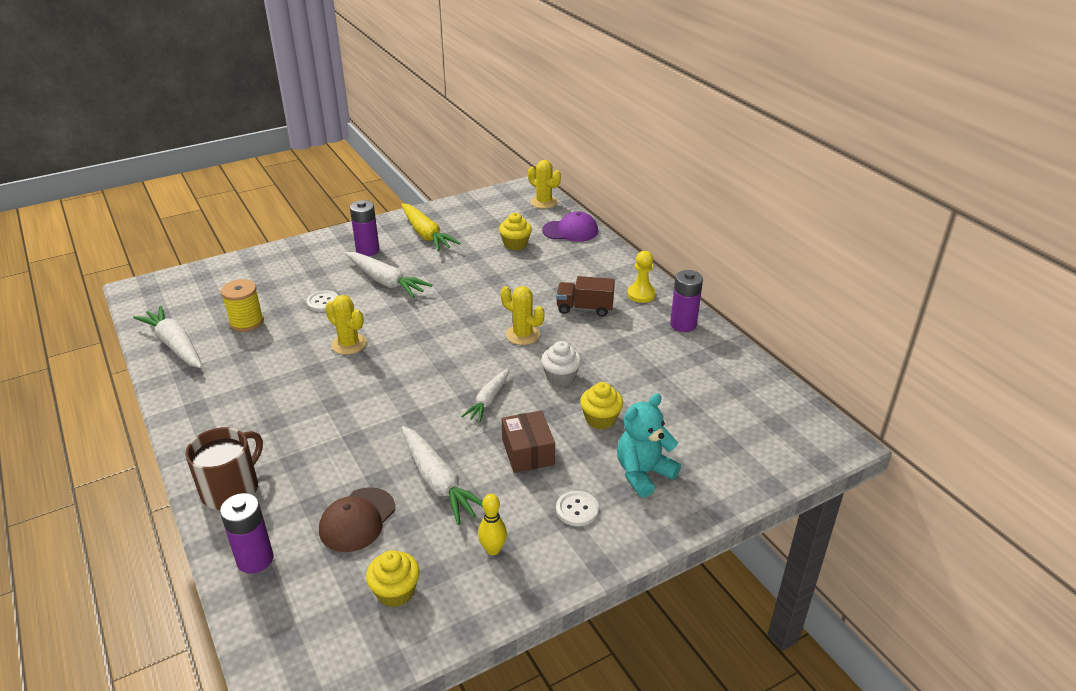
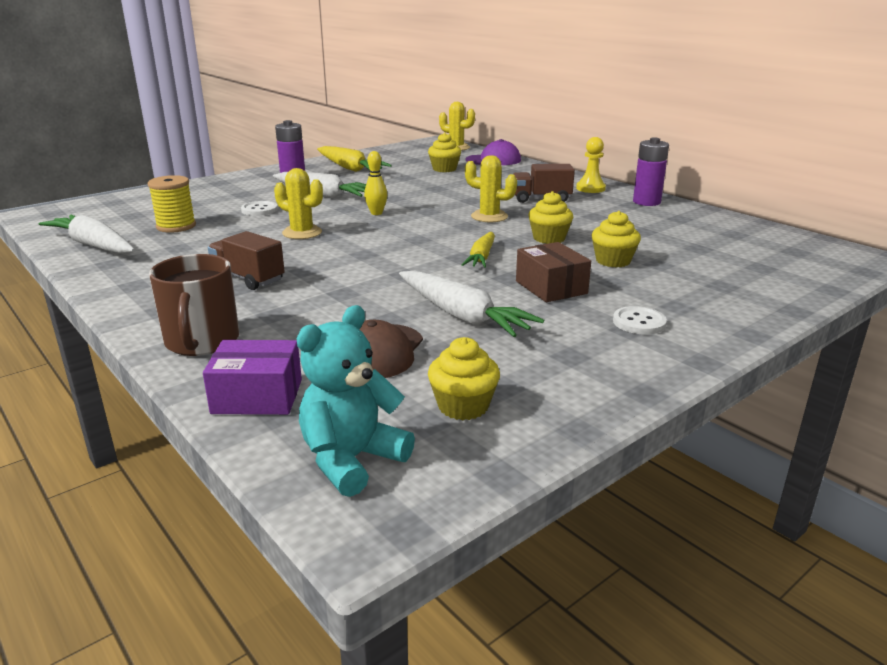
camera: 10 degrees left, 10 degrees down
(231, 489) = (202, 341): brown mug -> brown mug turned 150 degrees clockwise
(255, 559) = (257, 396): purple battery -> purple box
(286, 409) = (248, 278): none -> brown truck
(488, 400) = (481, 257): white carrot -> yellow carrot
(493, 549) = (563, 360): yellow bowling pin -> yellow bowling pin (376, 213)
(560, 377) = (549, 238): white cupcake -> yellow cupcake
(643, 473) = (690, 292): turquoise teddy bear -> turquoise teddy bear (352, 460)

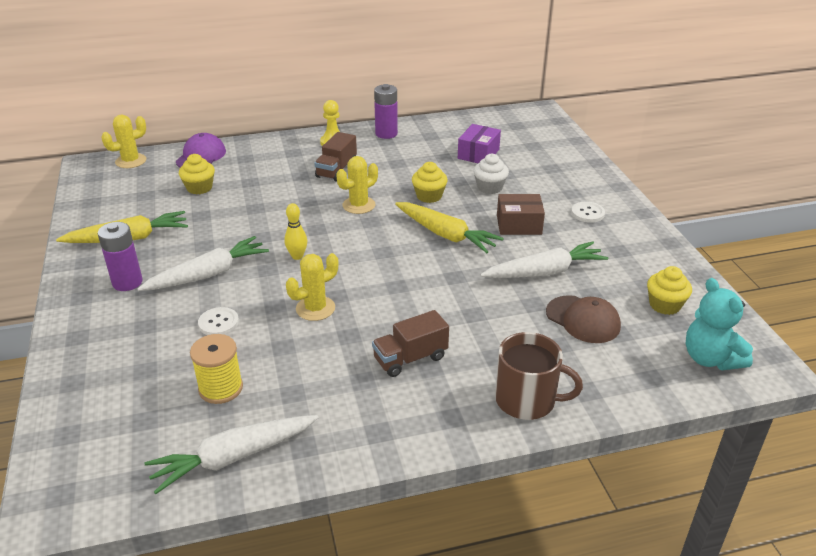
camera: 65 degrees left, 10 degrees up
(257, 396) = (625, 384): purple box -> purple box (478, 154)
(481, 257) = (445, 235): yellow carrot -> yellow carrot, size x1.58
(613, 261) = (489, 187): yellow cupcake -> white cupcake

